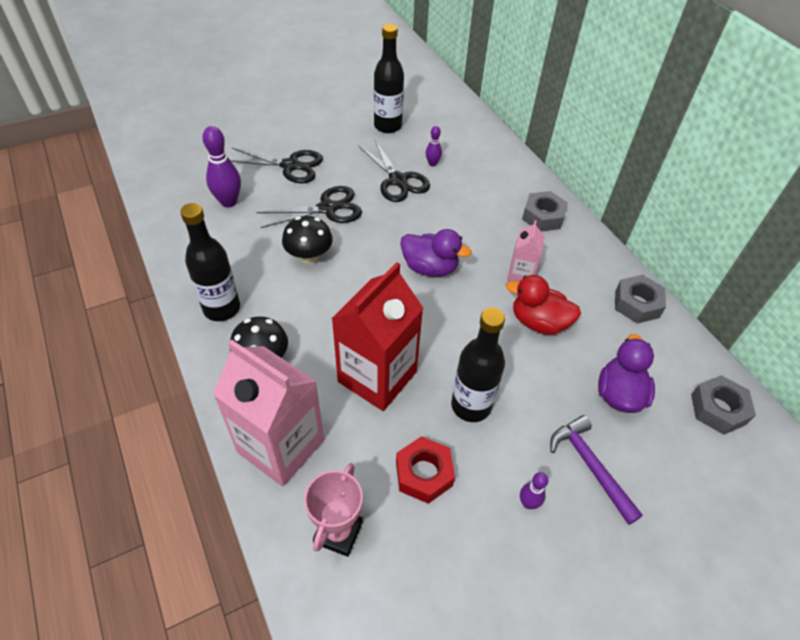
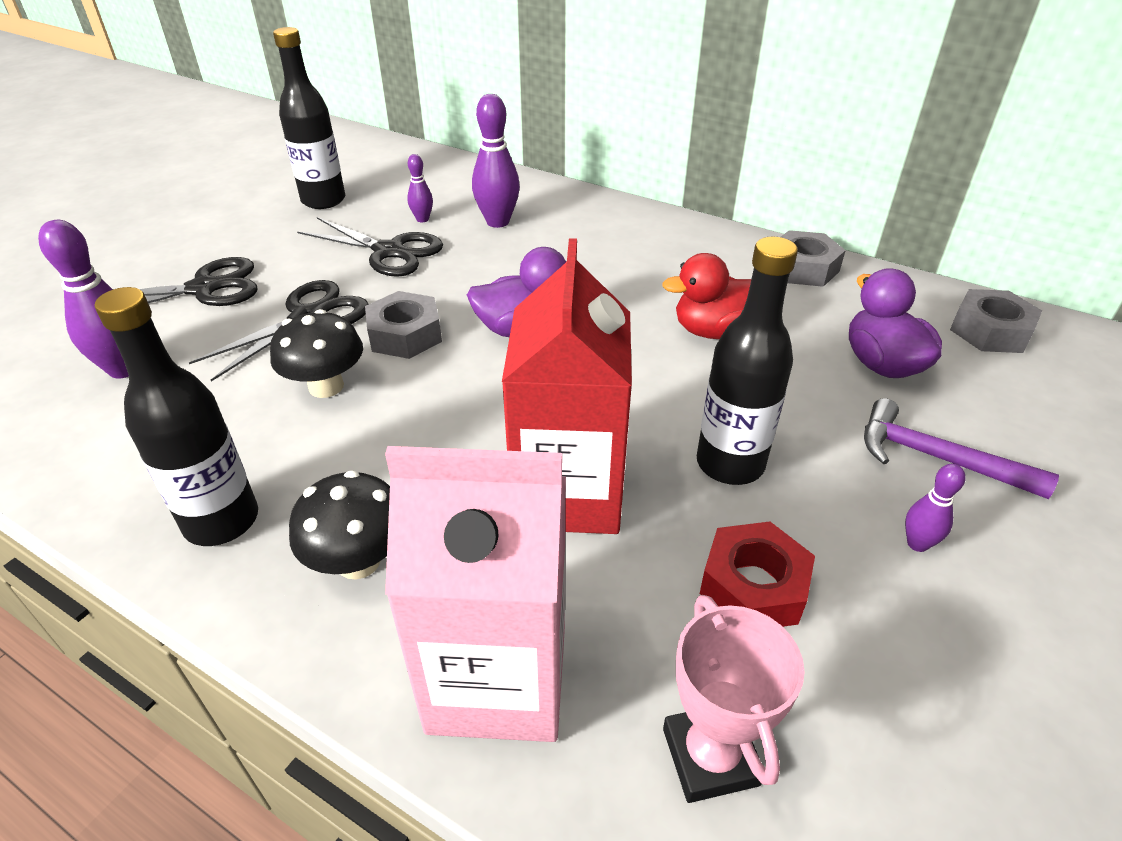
camera: 30 degrees left, 10 degrees down
(474, 184) = (498, 222): none -> purple bowling pin
(521, 274) = (645, 290): pink carton -> none
(543, 217) = (614, 225): grey nut -> grey nut (405, 335)

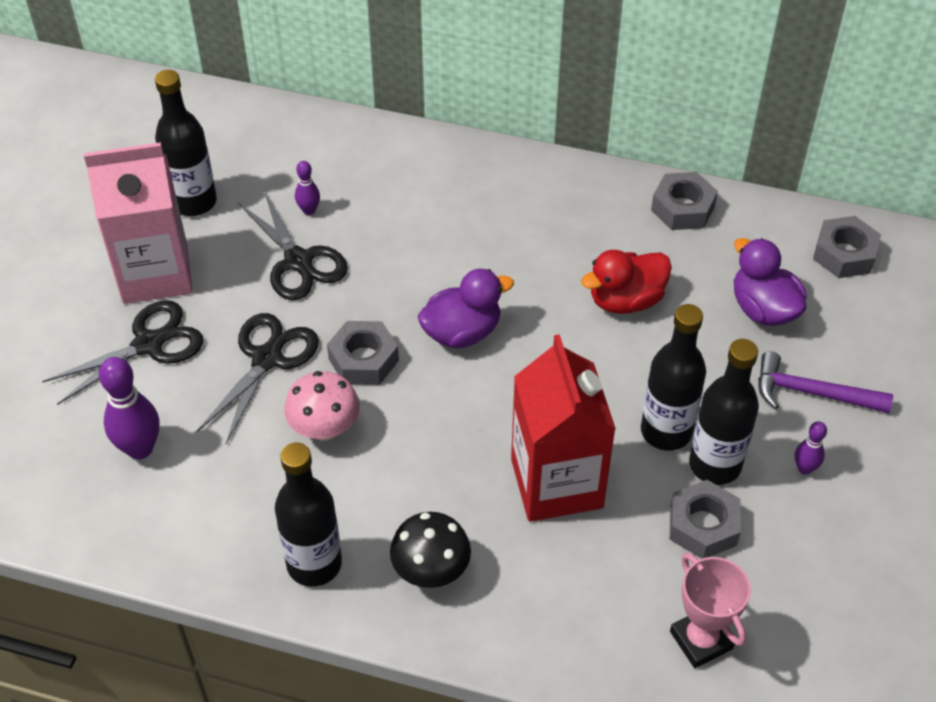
camera: 15 degrees left, 10 degrees up
(326, 386) = (325, 428): black mushroom -> pink mushroom
(389, 251) = (298, 261): black scissors -> black scissors turned 45 degrees clockwise
(498, 222) = (384, 200): purple bowling pin -> none
(498, 677) = (559, 625): pink carton -> pink carton (155, 273)
(753, 586) = (703, 525): red nut -> grey nut
(787, 514) = (715, 465): none -> black bottle

